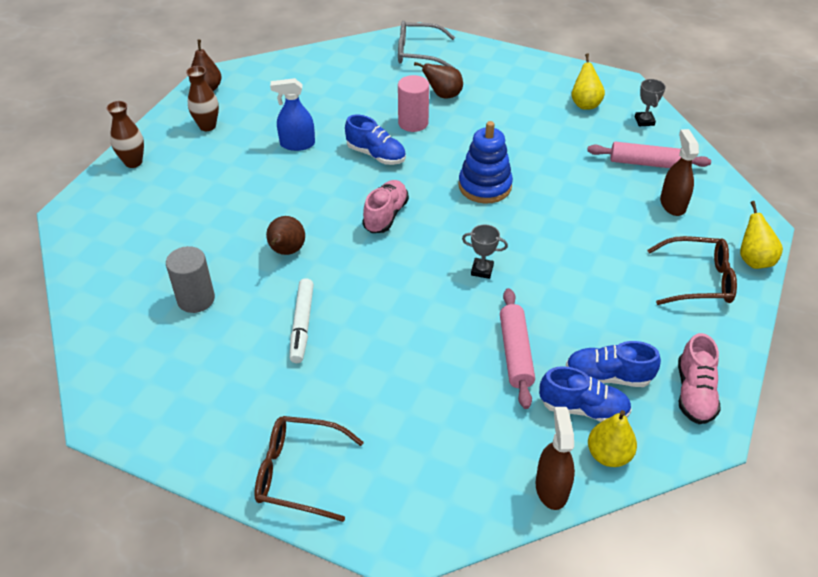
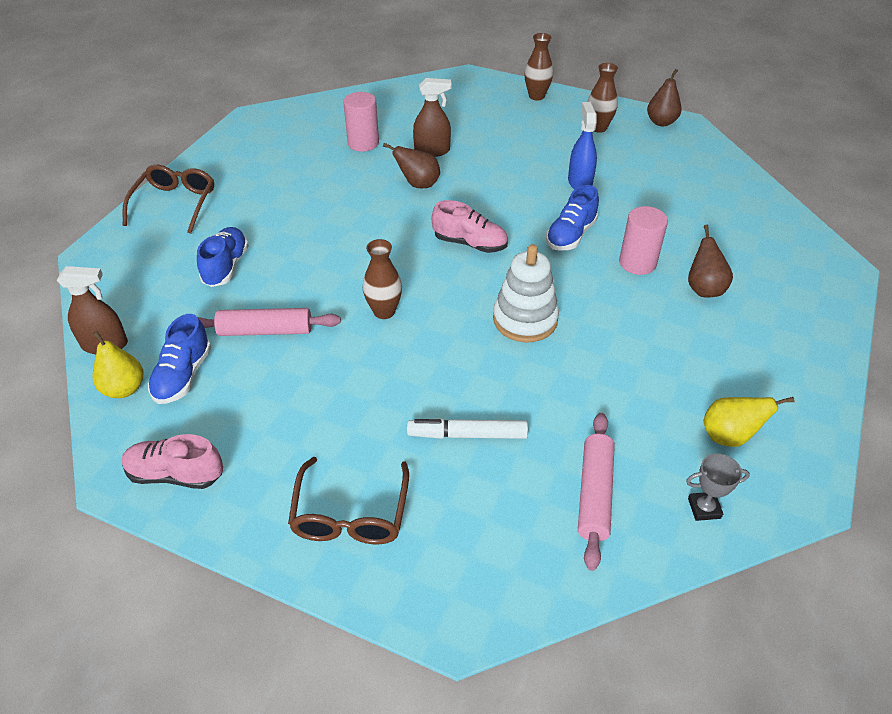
camera: 90 degrees right, 0 degrees up
(196, 299) = (363, 143): grey cylinder -> pink cylinder
(302, 325) = (326, 198): white marker -> white marker (467, 434)
(418, 53) = (795, 268): grey glasses -> none
(482, 270) = (384, 311): grey trophy -> brown vase
(485, 186) = (525, 319): blue stacking toy -> white stacking toy
(608, 376) = (218, 400): blue shoe -> blue shoe (226, 267)
(672, 204) = (502, 511): brown spray bottle -> brown spray bottle (432, 151)
(753, 260) = (384, 593): yellow pear -> none

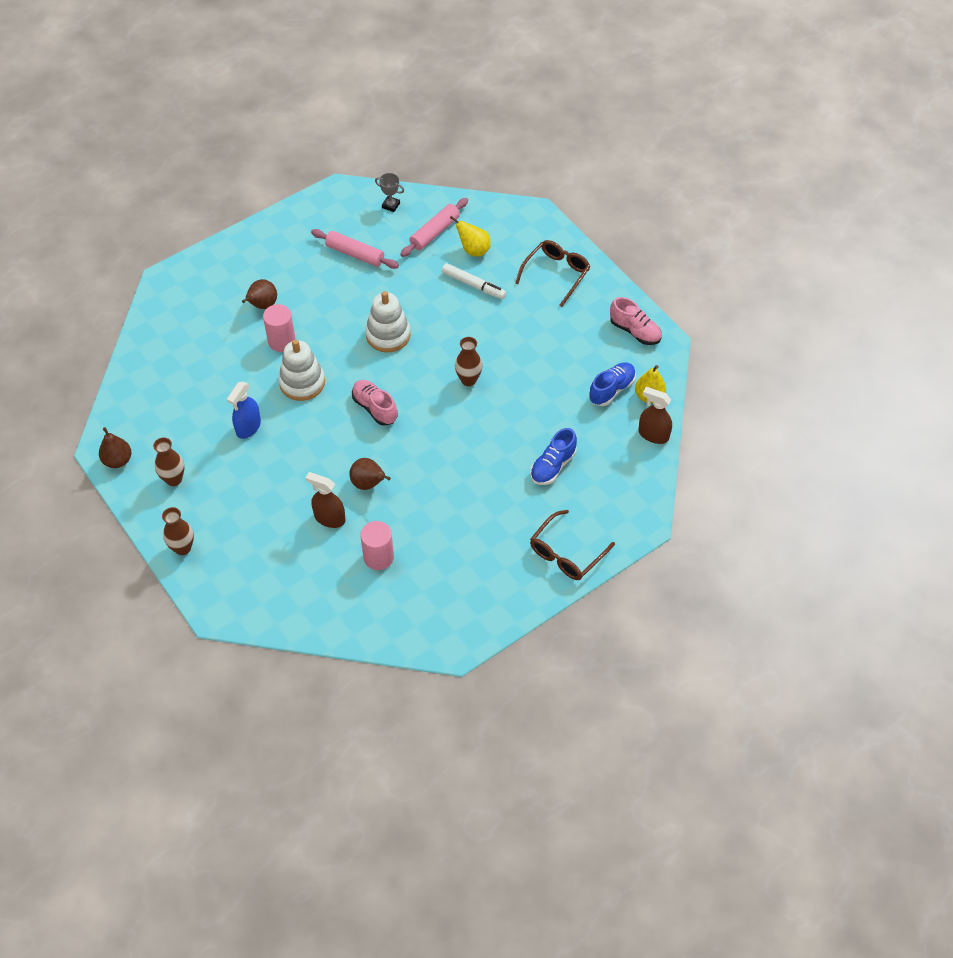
camera: 150 degrees left, 10 degrees up
(265, 331) = (549, 399): pink rolling pin -> pink rolling pin (355, 254)
(570, 235) = (302, 382): blue shoe -> white stacking toy
(729, 436) = (344, 227): yellow pear -> yellow pear (473, 250)

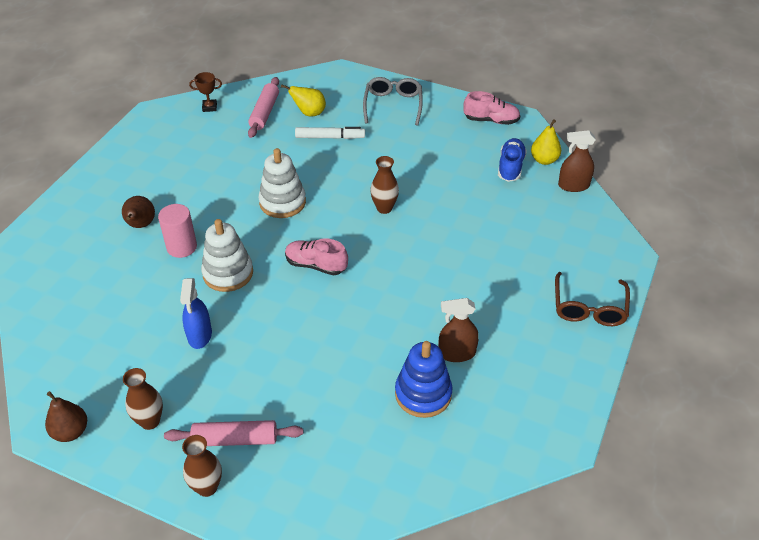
camera: 30 degrees left, 10 degrees down
(329, 518) = (346, 381): brown spray bottle -> brown spray bottle (456, 353)
(355, 254) = (203, 153): pink rolling pin -> pink rolling pin (235, 439)
(368, 484) = (361, 332): brown pear -> none
(378, 557) = (423, 394): pink cylinder -> blue stacking toy
(391, 205) = (209, 107): grey trophy -> brown trophy
(552, 466) = (514, 244): blue shoe -> none
(556, 274) = (393, 105): brown glasses -> grey glasses

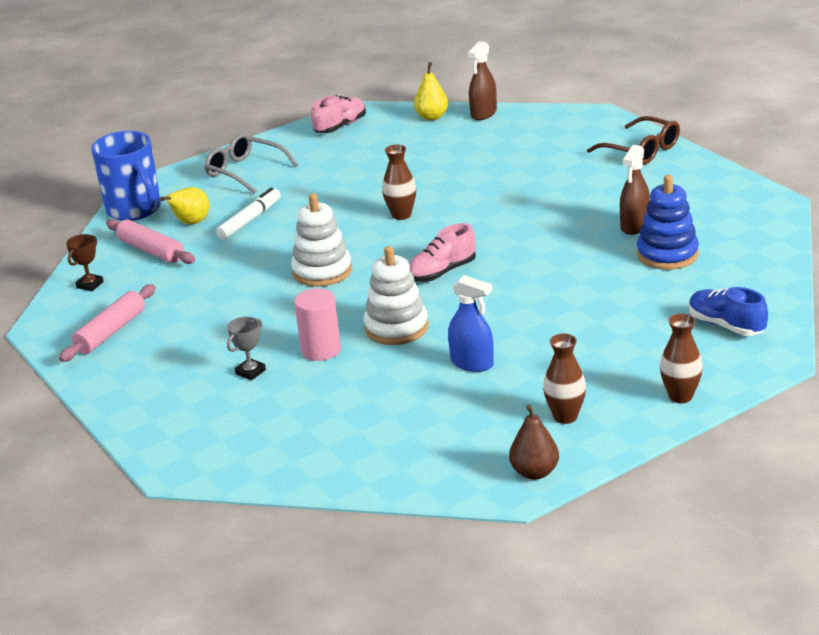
camera: 55 degrees left, 15 degrees down
(140, 225) = (250, 372): brown pear -> grey trophy
(235, 439) = (634, 368): pink rolling pin -> pink rolling pin (111, 332)
(310, 82) = (135, 210): none -> blue mug
(510, 167) = (421, 135): blue shoe -> blue shoe (726, 325)

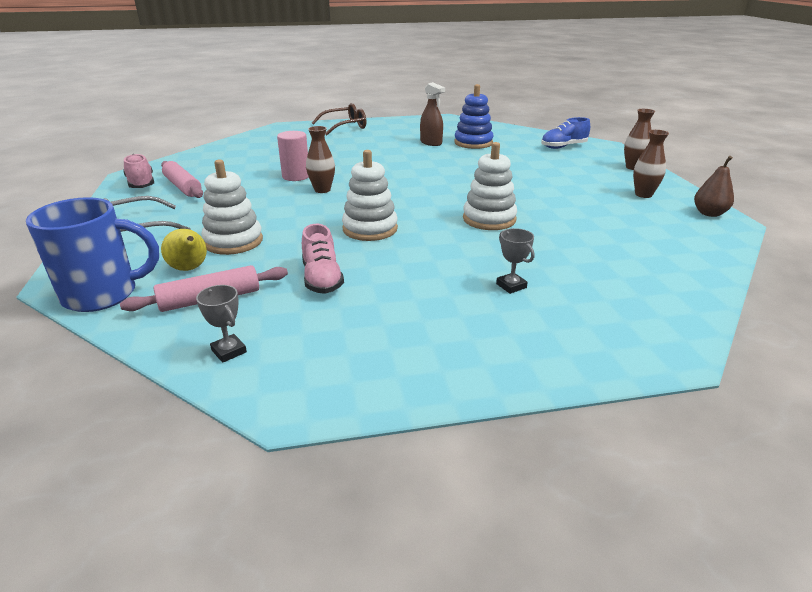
camera: 70 degrees left, 0 degrees up
(90, 285) = (229, 351): brown trophy -> grey trophy
(111, 332) = (357, 353): pink rolling pin -> pink rolling pin (183, 187)
(250, 220) = (233, 241): white marker -> white stacking toy
(321, 350) = (498, 250): pink cylinder -> pink cylinder (296, 176)
(432, 117) = (194, 158): yellow pear -> none
(442, 272) = (424, 193): pink shoe -> pink shoe (322, 279)
(472, 363) = (560, 206): blue spray bottle -> none
(483, 113) = (221, 146): brown spray bottle -> none

